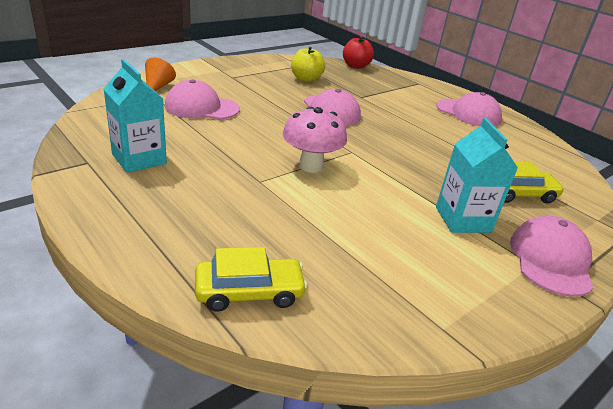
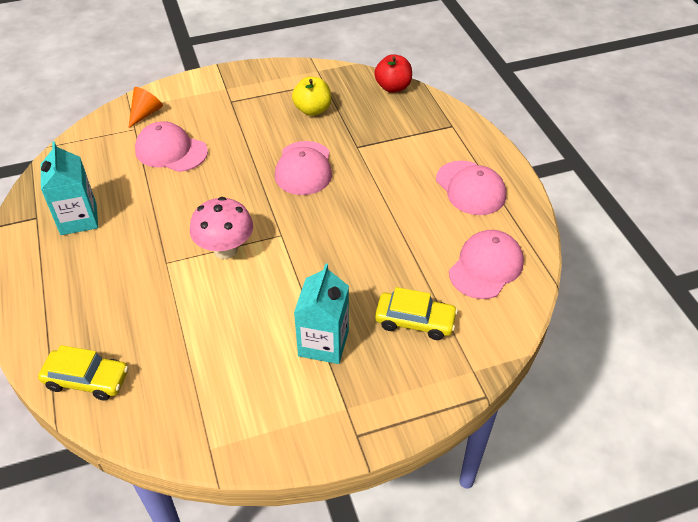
camera: 25 degrees right, 15 degrees up
(550, 260) = (369, 407): pink cap -> pink cap (486, 267)

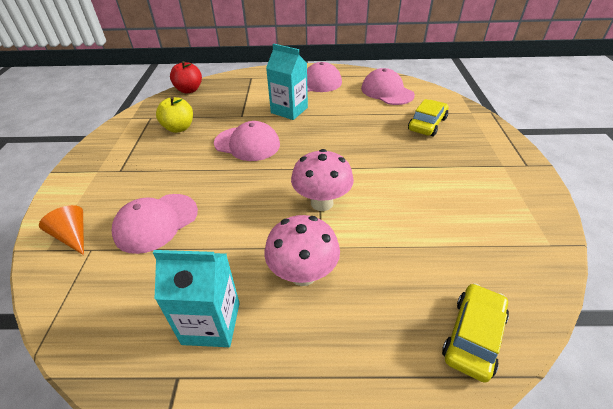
camera: 70 degrees left, 5 degrees down
(132, 258) = (303, 274): none -> pink mushroom
(323, 343) = (441, 165): turquoise carton -> turquoise carton (289, 110)

